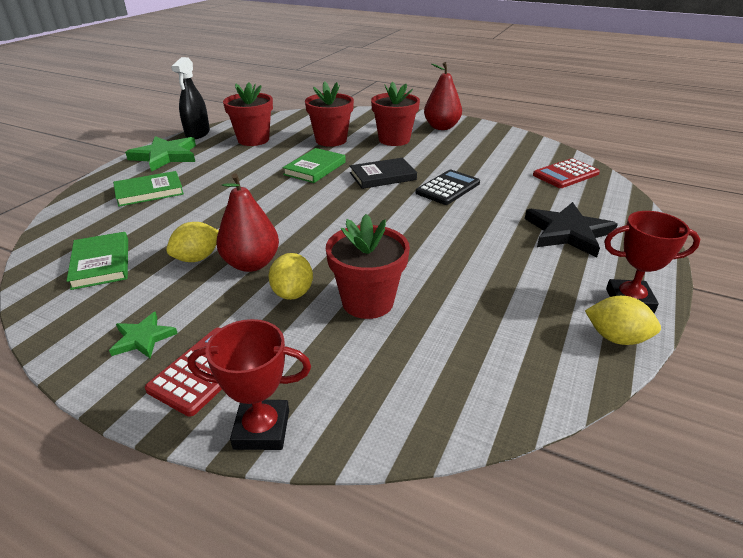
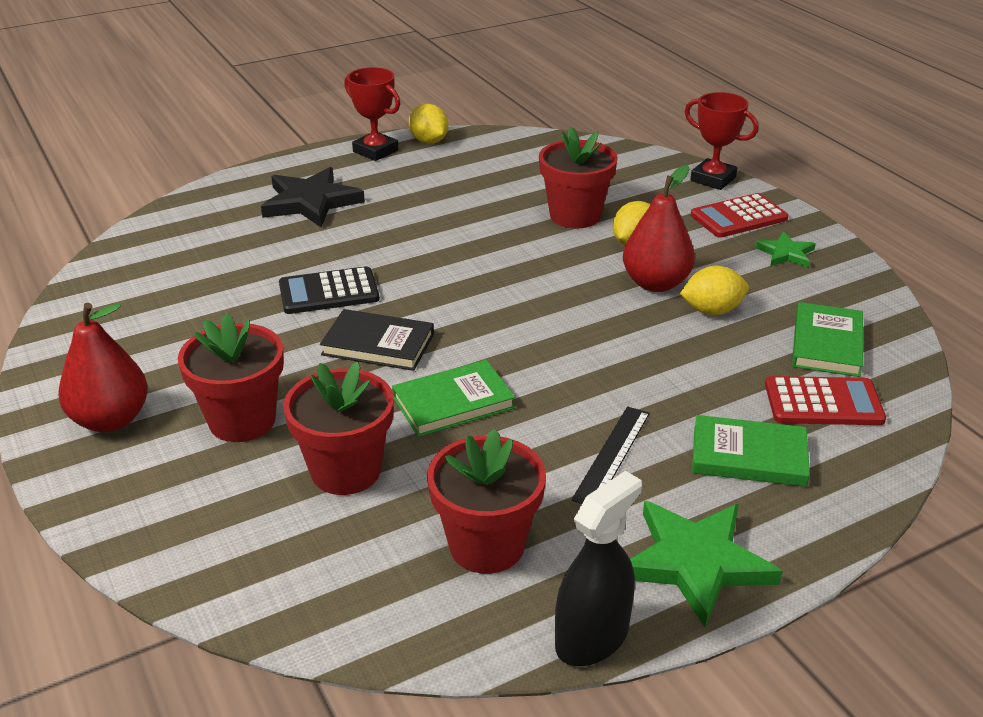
camera: 145 degrees left, 0 degrees up
(221, 173) = (612, 455): none -> black ruler
(565, 174) = (160, 255): red calculator -> red calculator (823, 402)

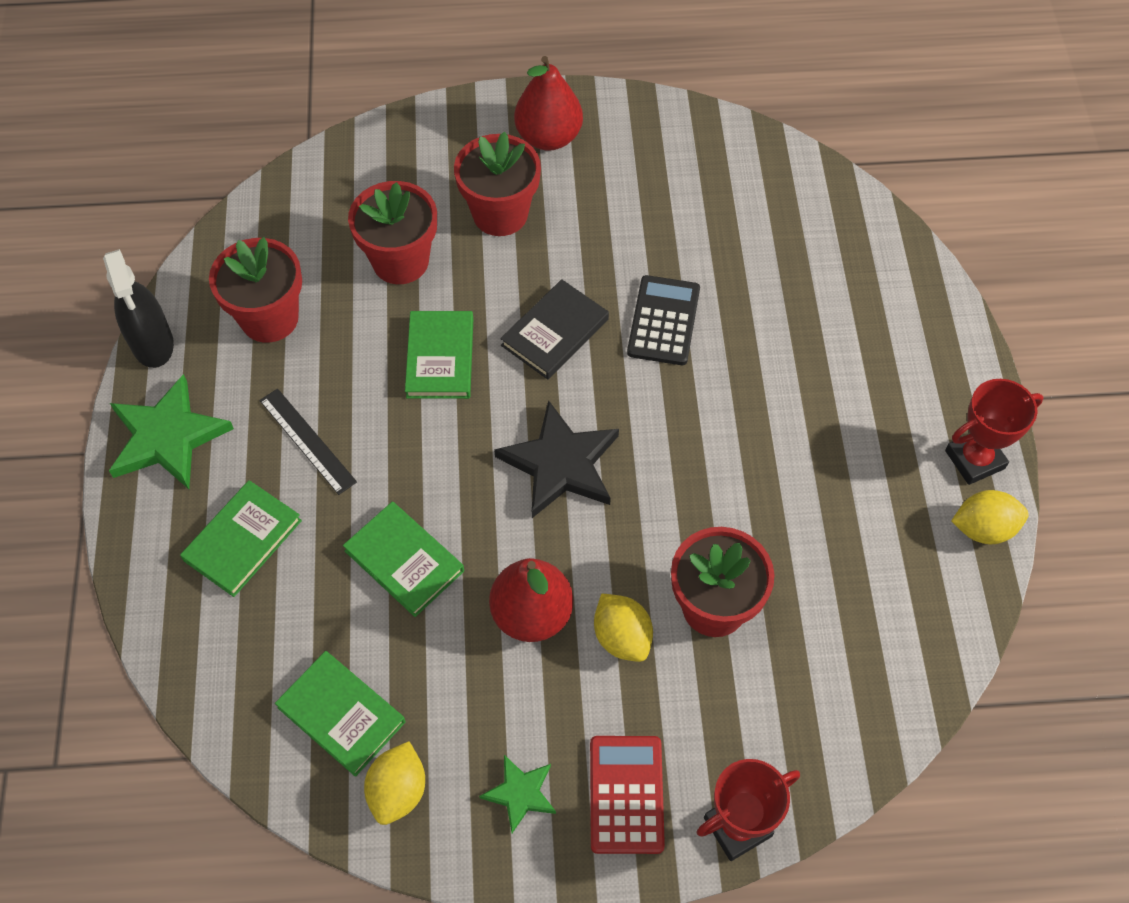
camera: 115 degrees right, 25 degrees up
(311, 202) = (861, 357): black star -> black star (560, 464)
(674, 355) = (404, 561): none -> green book
(712, 310) = (455, 640): yellow lemon -> yellow lemon (398, 791)
(823, 402) = (265, 647): red calculator -> none

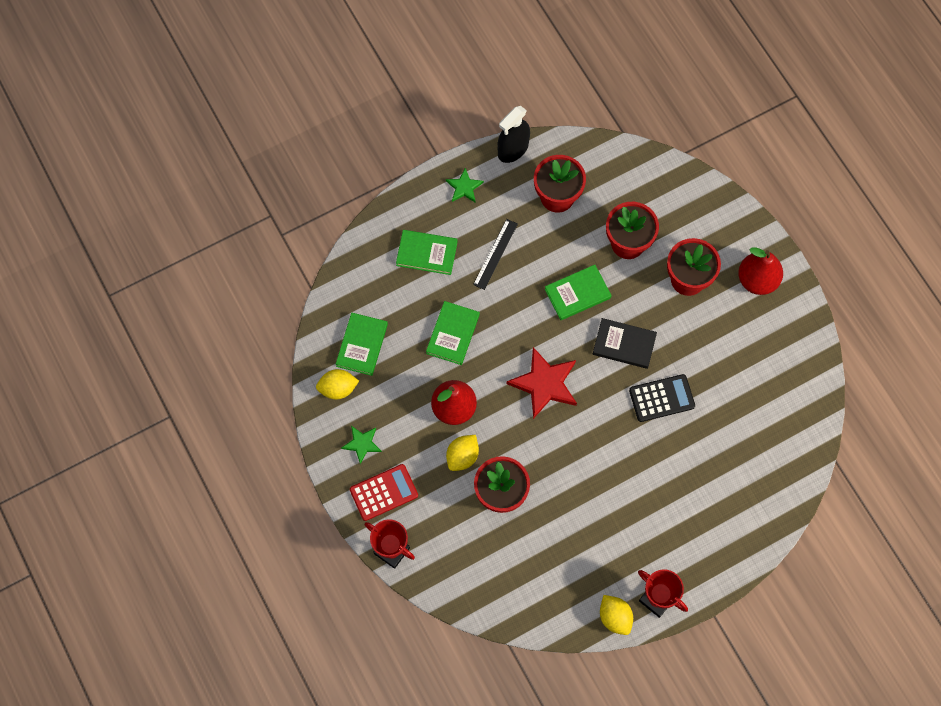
camera: 65 degrees right, 10 degrees up
(167, 437) = (464, 187): green star -> green star, size x0.54
(560, 464) = (544, 384): black star -> red star

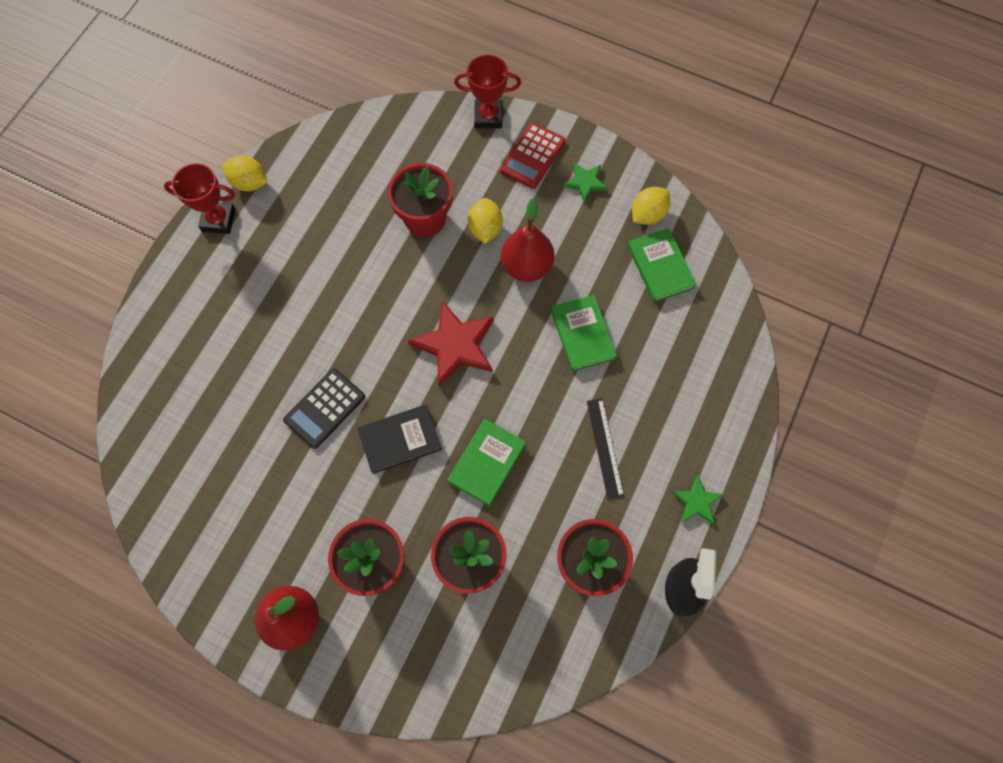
camera: 145 degrees right, 0 degrees up
(427, 253) = (675, 399): green book -> none

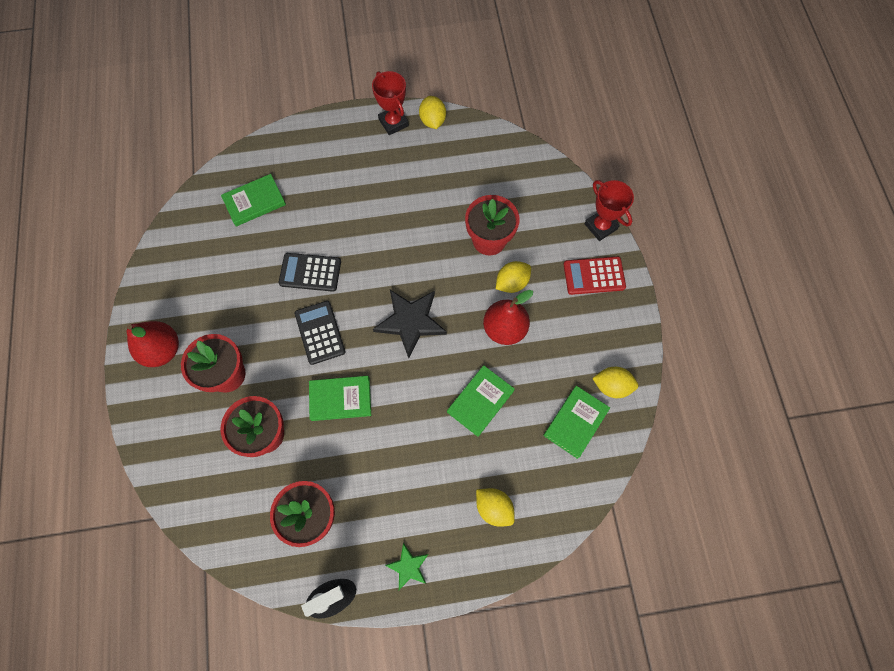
camera: 55 degrees right, 0 degrees up
(193, 416) = (254, 202): none -> green book
(400, 439) = (320, 332): black book -> black calculator
(455, 345) = (411, 322): red star -> black star
(585, 182) = (602, 325): green star -> none
(604, 448) = (405, 472): black ruler -> none
(691, 389) = (494, 508): none -> yellow lemon

